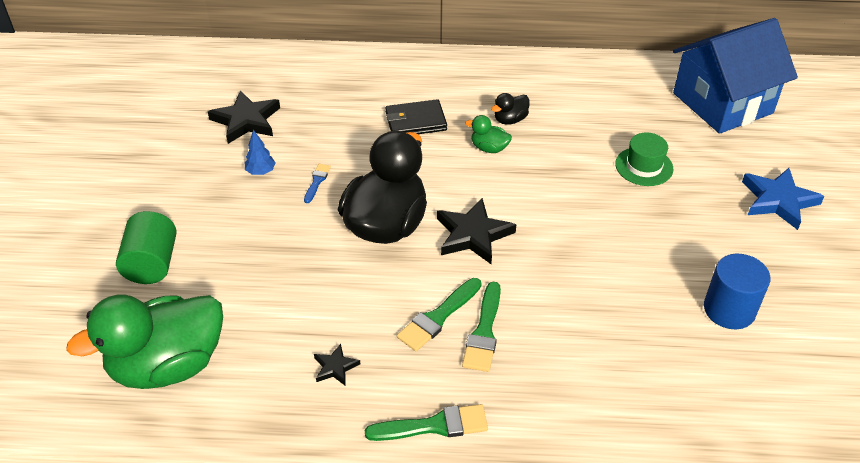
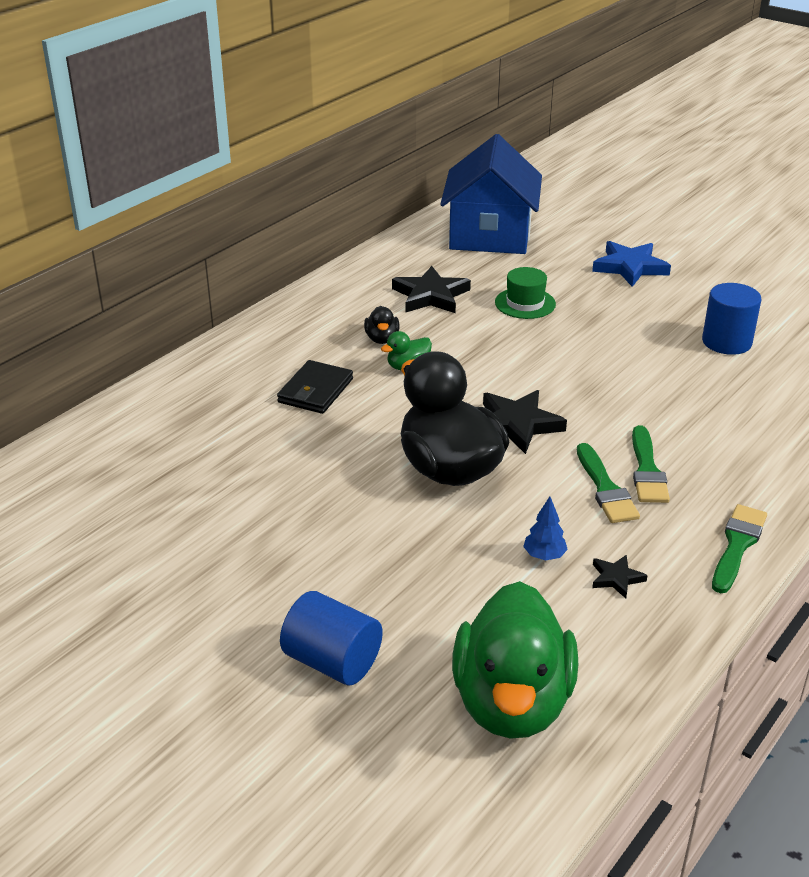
camera: 55 degrees left, 10 degrees down
(152, 264) = (332, 661): green cylinder -> blue cylinder
(246, 121) = (165, 500): black star -> black star (430, 296)
(261, 172) = (269, 521): blue tree -> blue tree (544, 556)
(317, 181) = (332, 488): blue brush -> none
(484, 332) = (647, 470): green brush -> green brush turned 45 degrees clockwise

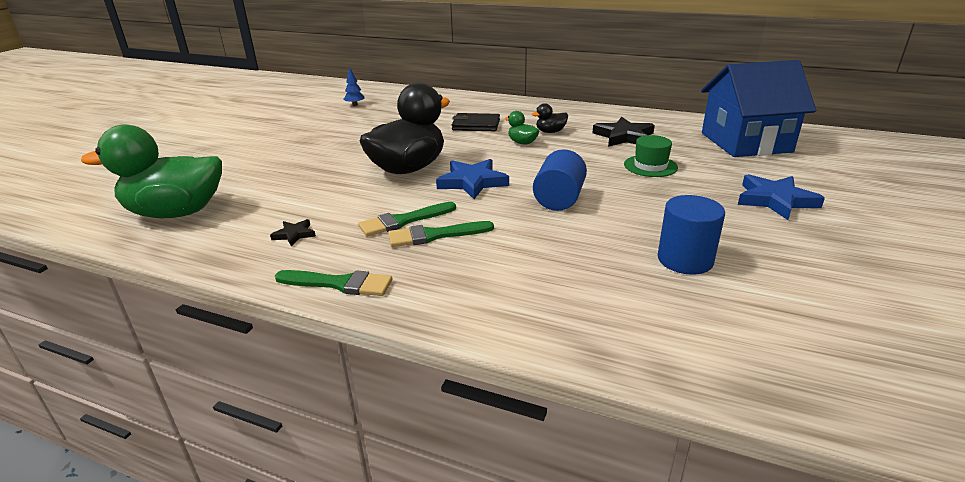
camera: 75 degrees right, 5 degrees down
(332, 661) = (225, 164): blue cylinder -> blue cylinder (559, 199)
(517, 425) = (472, 182): black star -> blue star
(544, 556) = (318, 207): blue tree -> blue tree (355, 105)

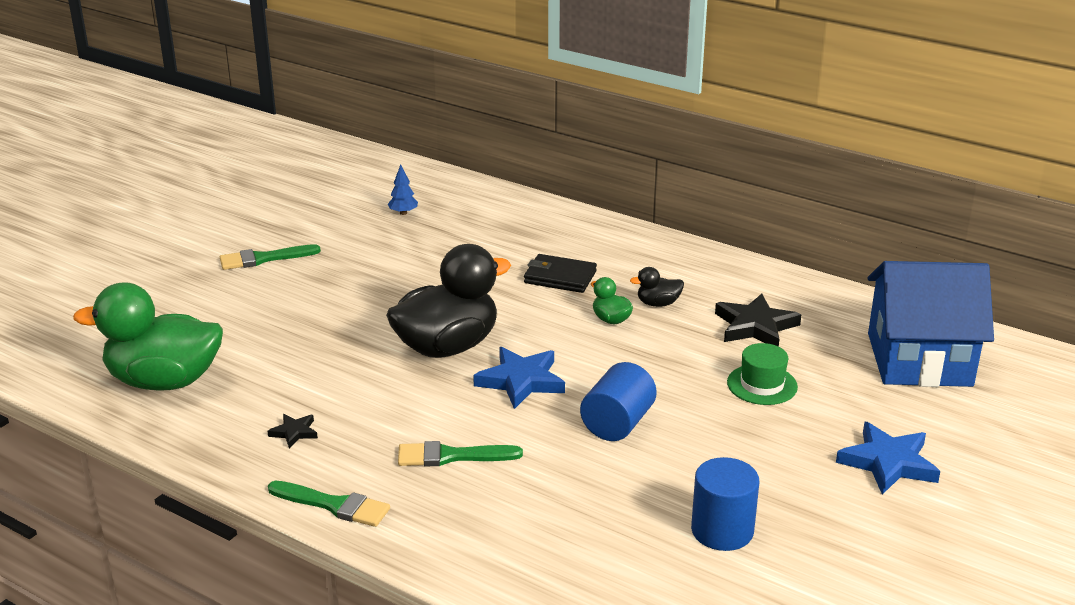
camera: 10 degrees right, 0 degrees up
(403, 221) = (421, 430): green brush -> green brush (264, 259)

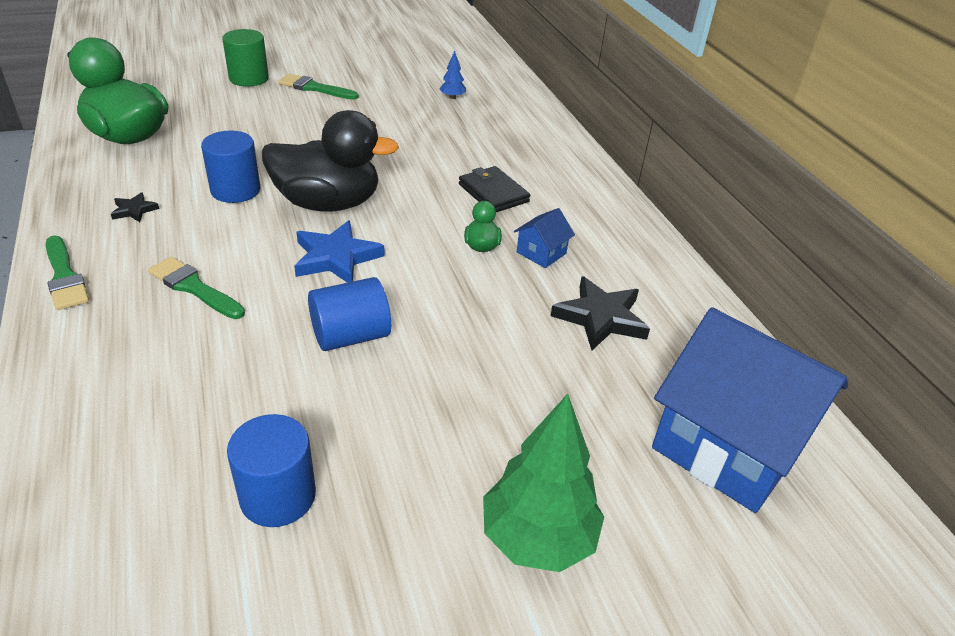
camera: 35 degrees right, 10 degrees up
(182, 278) = (249, 78): none -> green cylinder
(352, 374) = (235, 190): none -> blue cylinder
(658, 303) = (541, 253): black duck -> blue house
(762, 385) = (527, 375): green hat -> none
(888, 463) = (537, 538): blue star -> green tree

